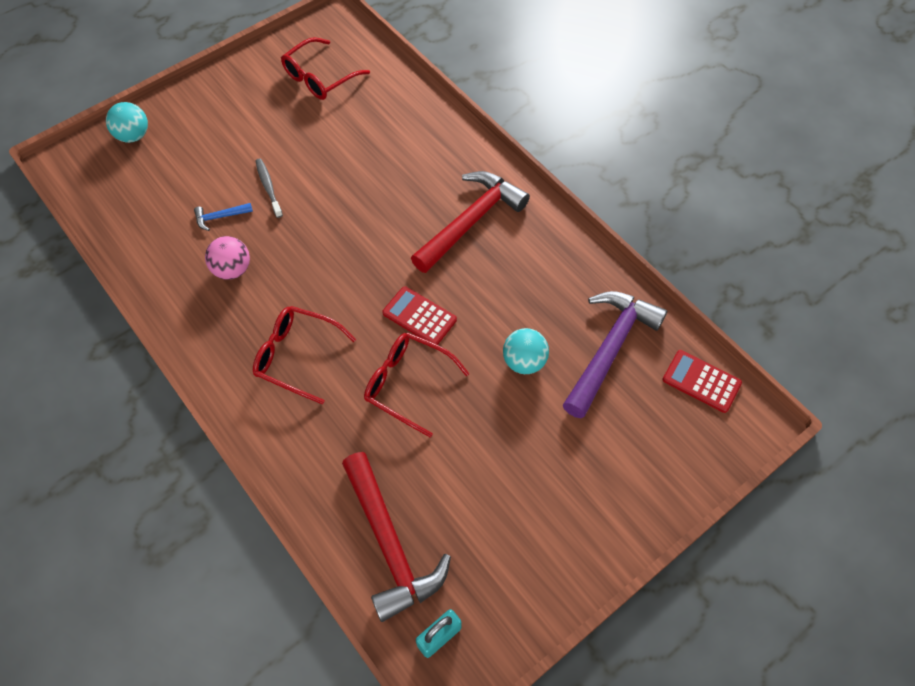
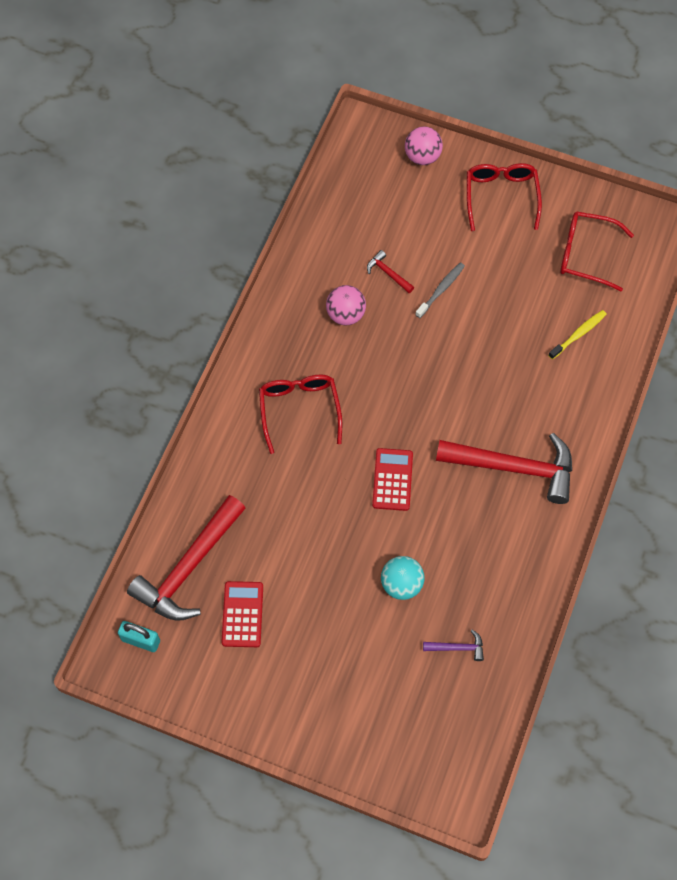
camera: 60 degrees right, 5 degrees up
(133, 136) = (422, 157): turquoise ball -> pink ball
(220, 217) = (388, 273): blue hammer -> red hammer
(385, 118) = (578, 334): none -> yellow toothbrush
(407, 384) = (325, 505): red glasses -> red glasses (501, 196)
(609, 348) = (457, 647): purple hammer -> purple hammer, size x0.42
(701, 381) = (472, 739): red calculator -> red calculator (242, 614)

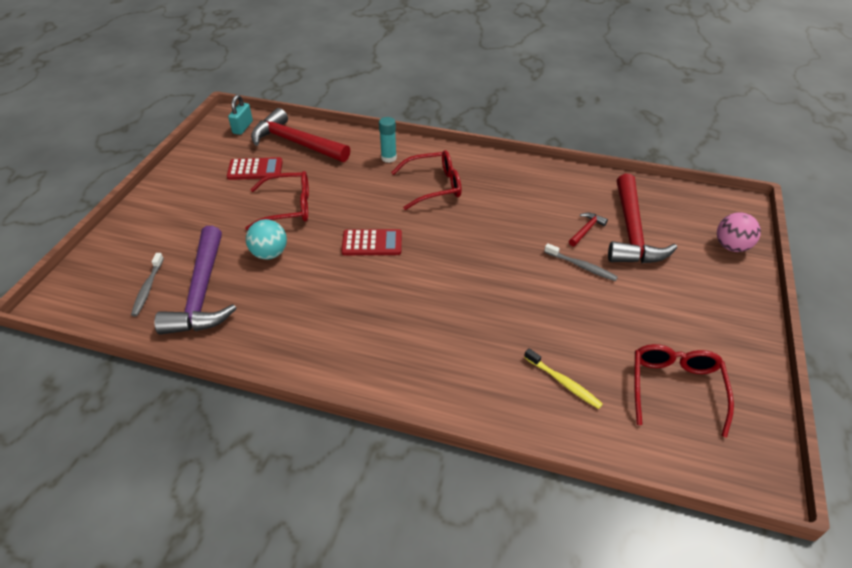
camera: 85 degrees right, 20 degrees down
(237, 456) = (388, 158): none -> turquoise glue stick
(345, 315) = (533, 206): pink ball -> none
(447, 706) = (148, 288): none -> grey toothbrush
(457, 647) = (202, 293): purple hammer -> purple hammer, size x2.38
(501, 196) = (716, 308): red glasses -> red glasses (288, 207)
(514, 468) = (389, 329): red hammer -> red hammer (632, 232)

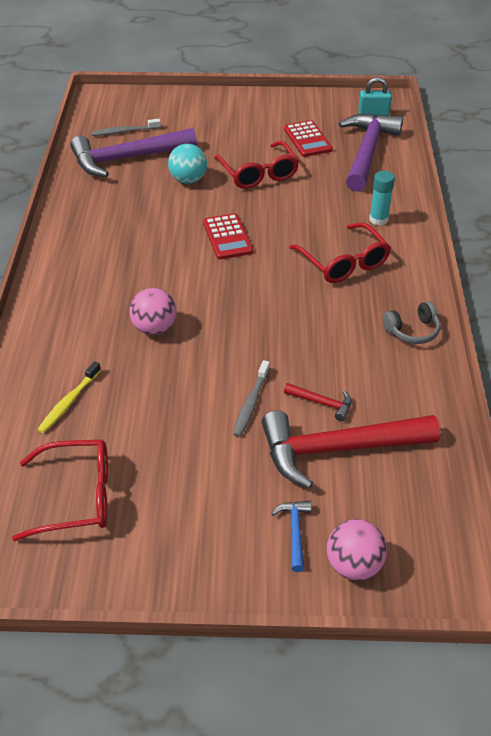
camera: 75 degrees right, 0 degrees up
(296, 143) = (367, 152): red hammer -> purple hammer
(480, 310) = (154, 328): none -> pink ball
(521, 172) = (412, 331): none -> grey headphones
(706, 268) = (294, 532): none -> blue hammer

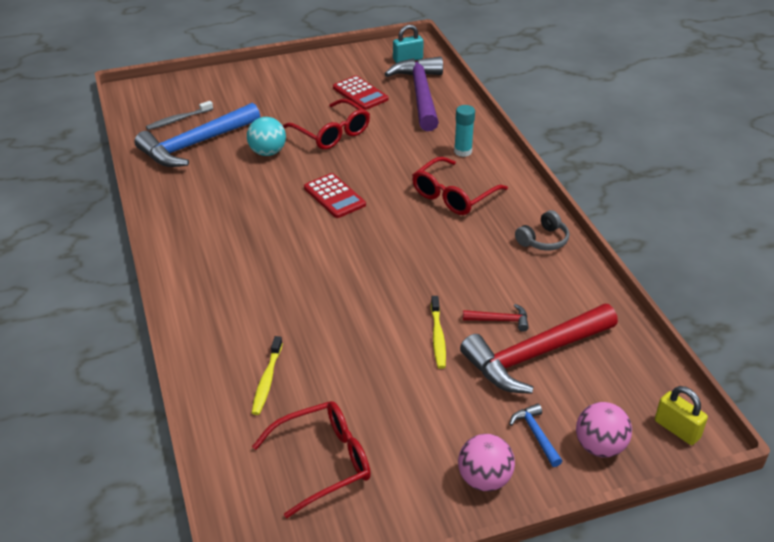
camera: 20 degrees left, 5 degrees down
(127, 159) = (195, 145): purple hammer -> blue hammer
(154, 328) = (311, 293): pink ball -> pink ball (484, 479)
(251, 403) = (438, 337): grey toothbrush -> yellow toothbrush
(344, 263) = (453, 196): red glasses -> red glasses turned 90 degrees clockwise
(447, 572) = (677, 429): none -> yellow padlock

